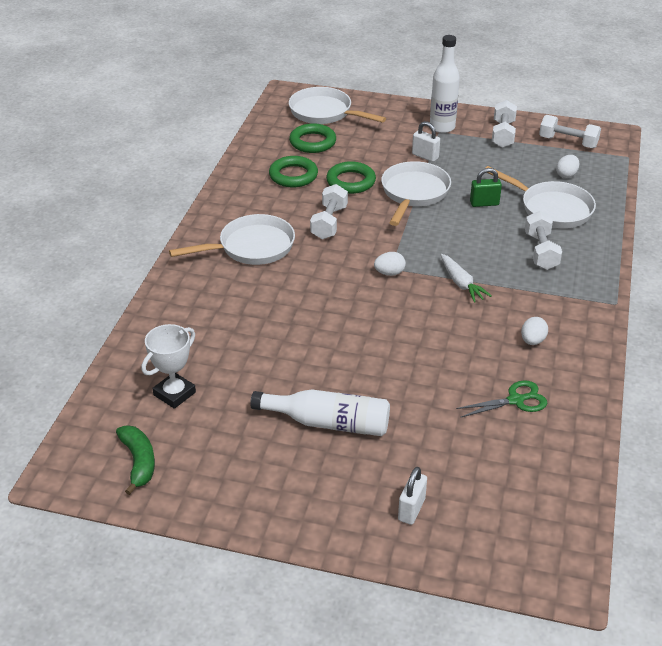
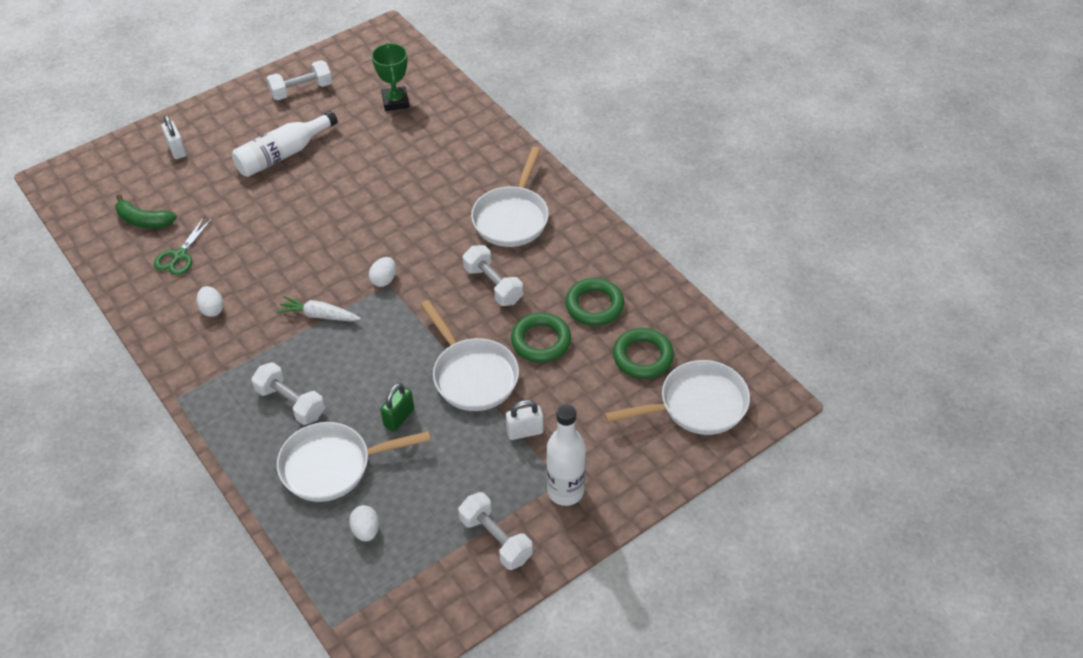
camera: 130 degrees right, 10 degrees up
(138, 462) = (357, 63): green banana -> green banana (144, 220)
(174, 394) = (395, 102): white trophy -> green trophy
(568, 142) = (417, 592): white dumbbell -> white dumbbell (301, 90)

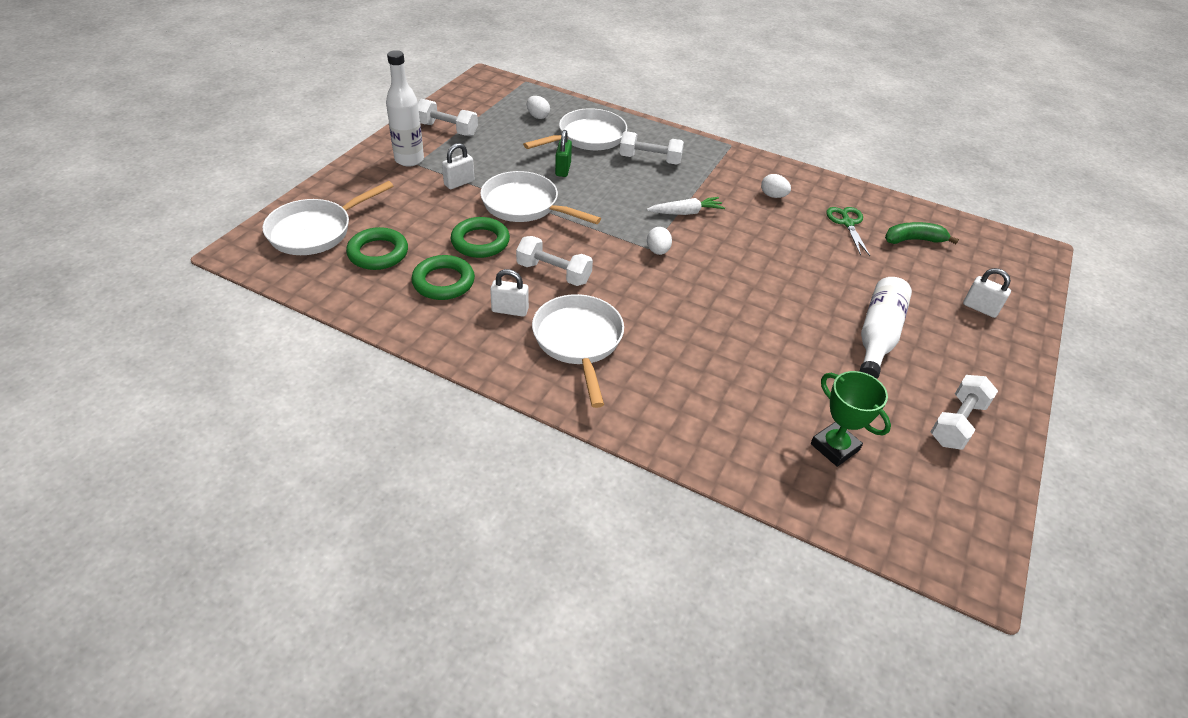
camera: 150 degrees right, 5 degrees down
(551, 260) = (510, 310): none -> white padlock

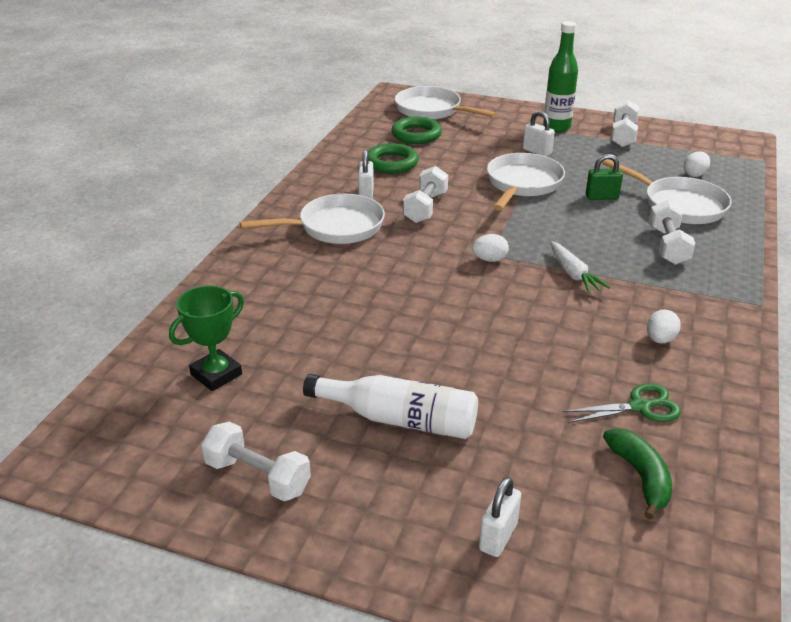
camera: 85 degrees right, 10 degrees down
(409, 160) = (556, 127): white bottle -> green bottle
(480, 242) = (453, 171): green ring -> none

